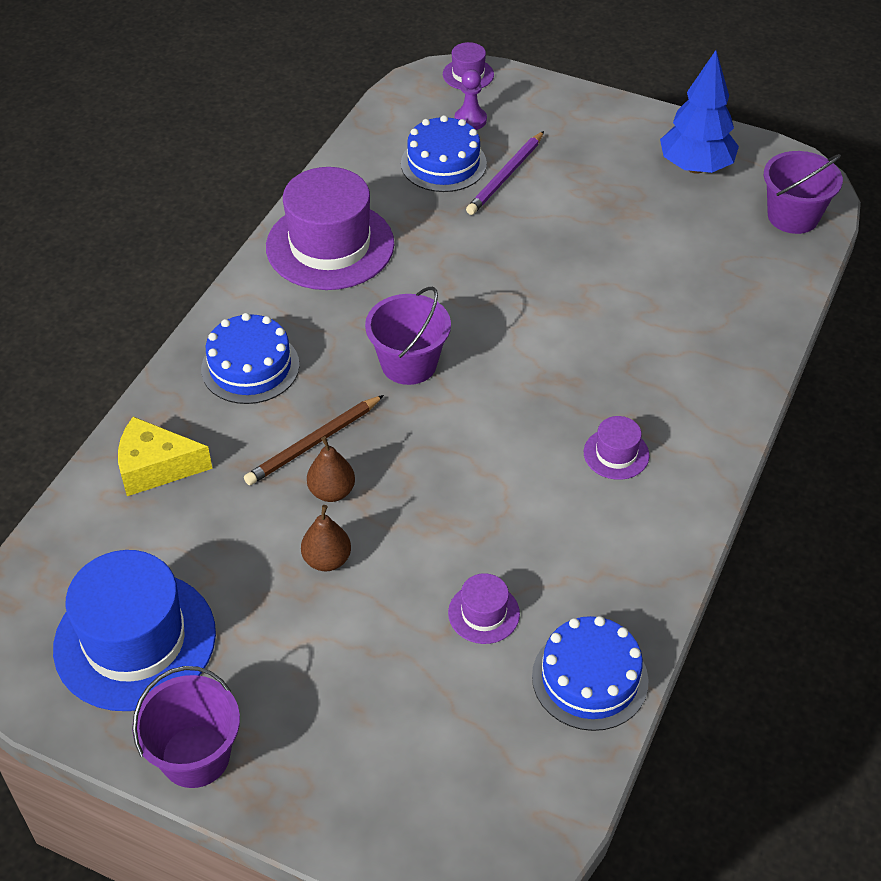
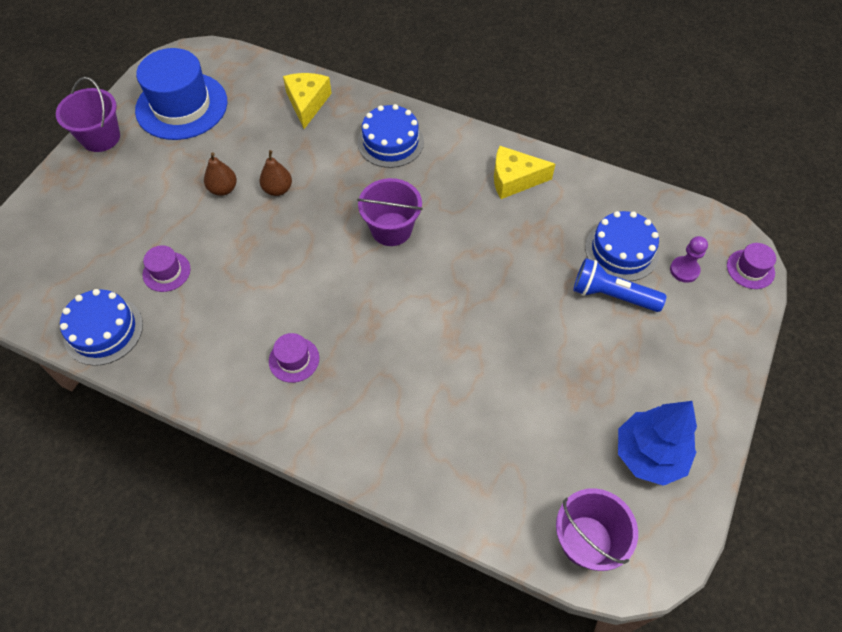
camera: 90 degrees right, 10 degrees up
(314, 443) = (320, 178): brown pencil -> none
(330, 245) = (514, 179): purple hat -> yellow cheese
(506, 176) = (611, 295): purple pencil -> blue flashlight

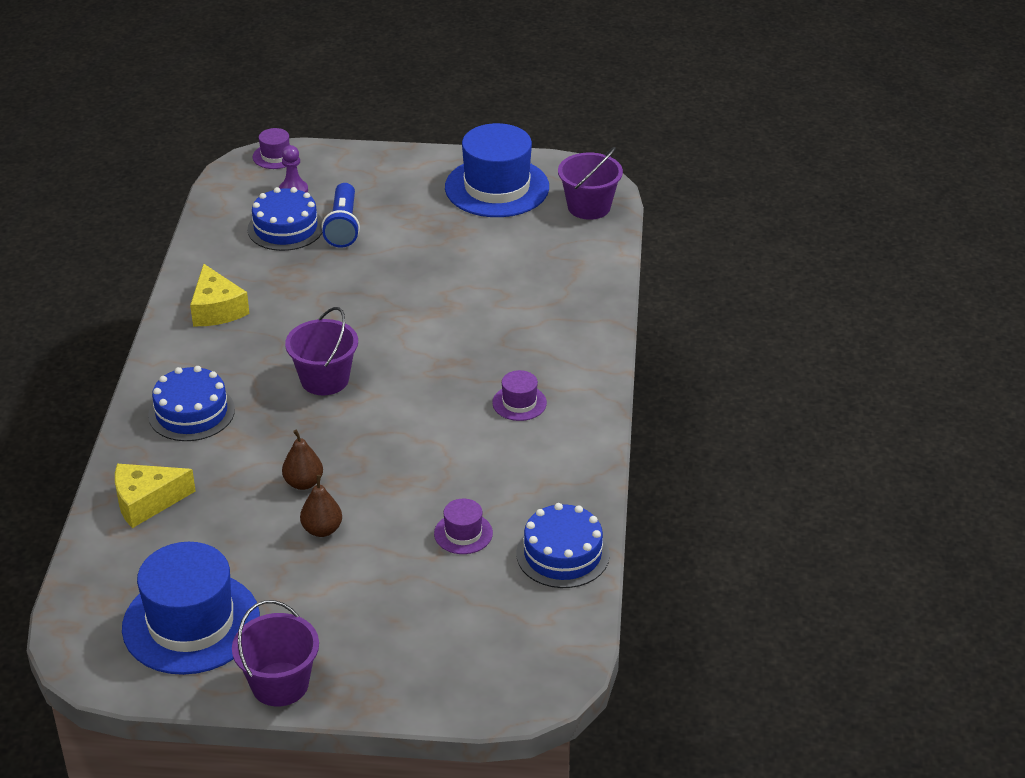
camera: 110 degrees left, 20 degrees down
(649, 455) = (497, 187): blue tree -> blue hat

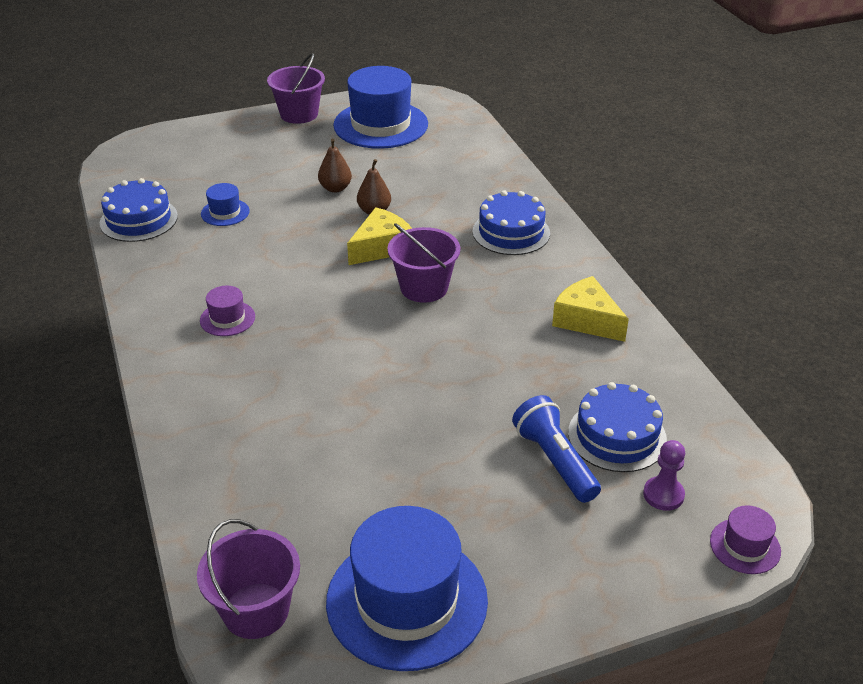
camera: 155 degrees right, 0 degrees up
(146, 502) = (479, 171): yellow cheese -> yellow cheese (381, 247)
(463, 533) = (225, 212): purple hat -> blue hat

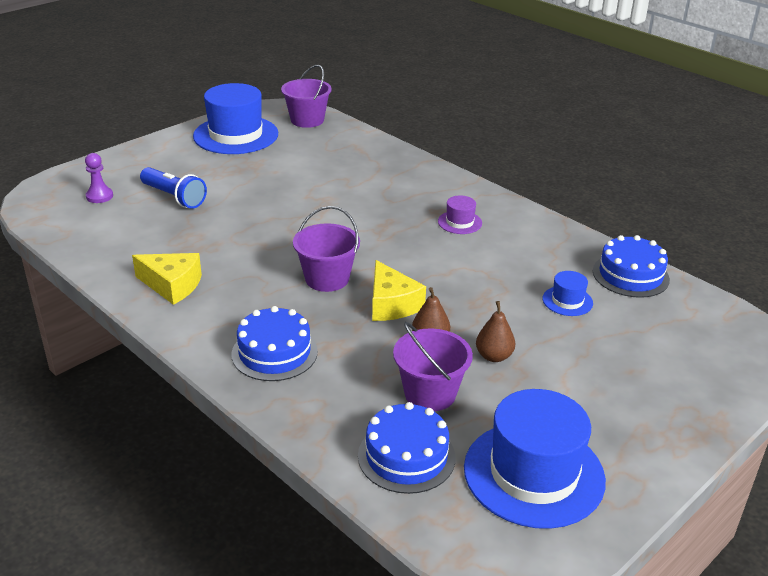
camera: 155 degrees right, 5 degrees down
(299, 114) = (655, 460): purple bucket -> purple bucket (430, 393)
(381, 247) = (391, 304): yellow cheese -> yellow cheese turned 45 degrees counterclockwise
(617, 436) = (134, 217): blue cake -> blue cake (406, 456)
(745, 546) = (48, 185): purple hat -> none

